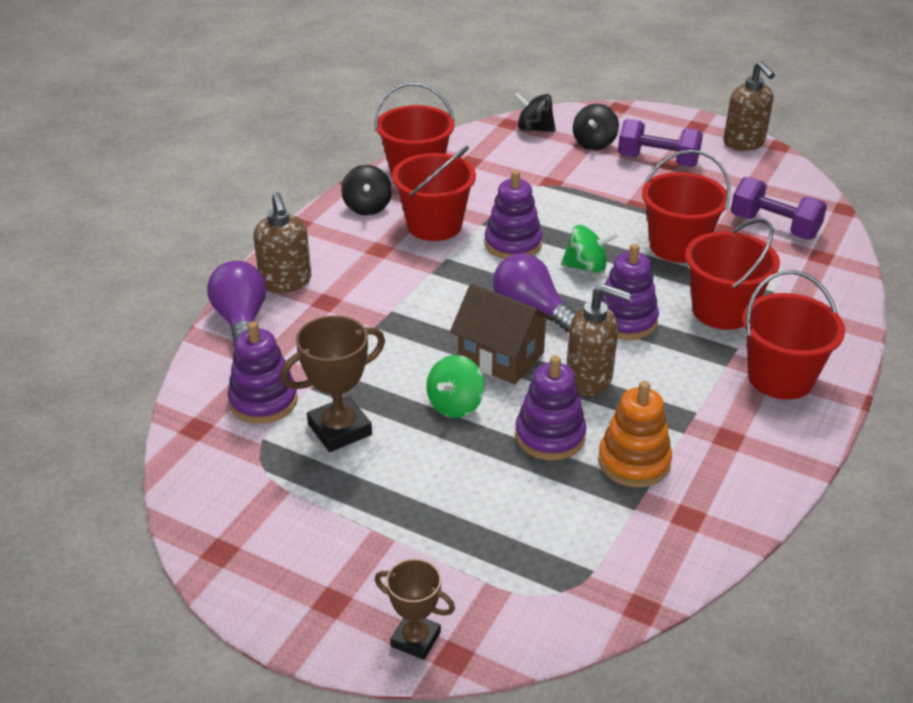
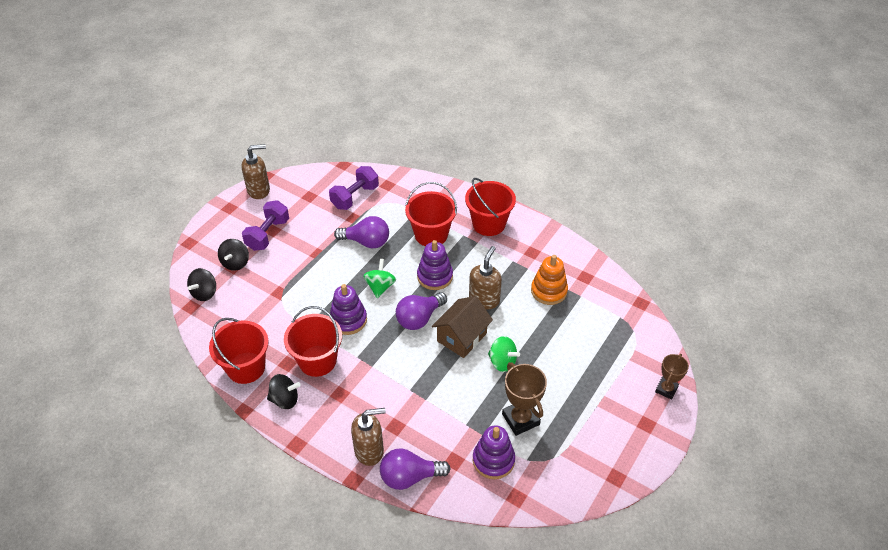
camera: 85 degrees left, 10 degrees up
(550, 436) = (529, 322): purple stacking toy -> none
(594, 143) = (235, 263): black spinning top -> black spinning top turned 75 degrees clockwise
(677, 246) = (366, 242): red bucket -> purple light bulb

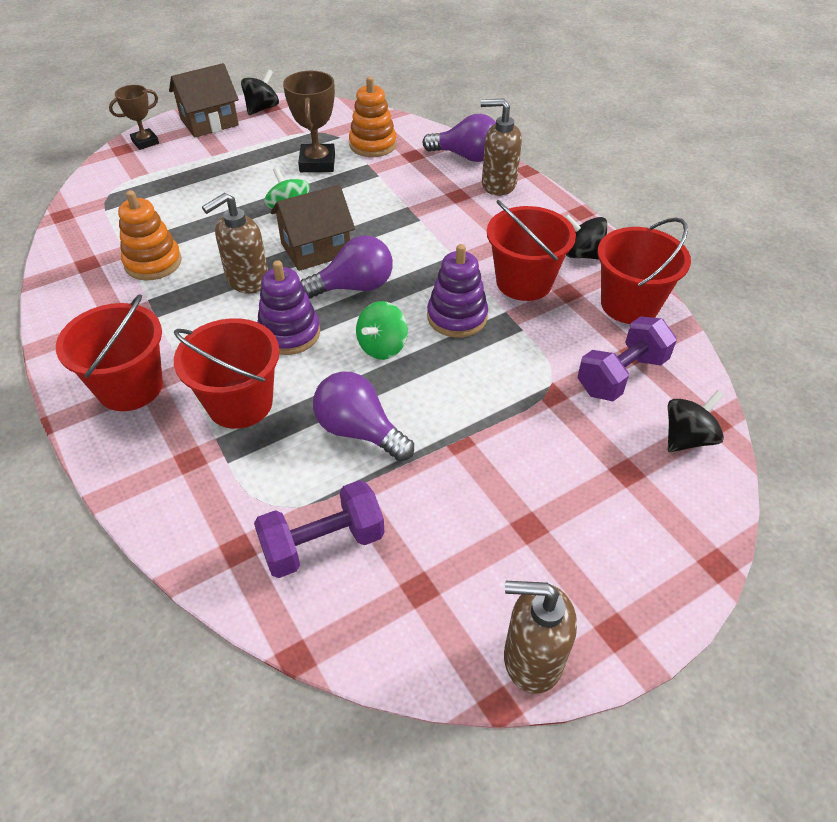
camera: 155 degrees left, 0 degrees up
(235, 263) = (621, 478): black spinning top -> black spinning top (262, 108)
(268, 234) = (542, 519): purple dumbbell -> purple dumbbell (621, 375)
(493, 460) = (373, 145): purple stacking toy -> orange stacking toy
(644, 433) = (209, 122): none -> brown house

